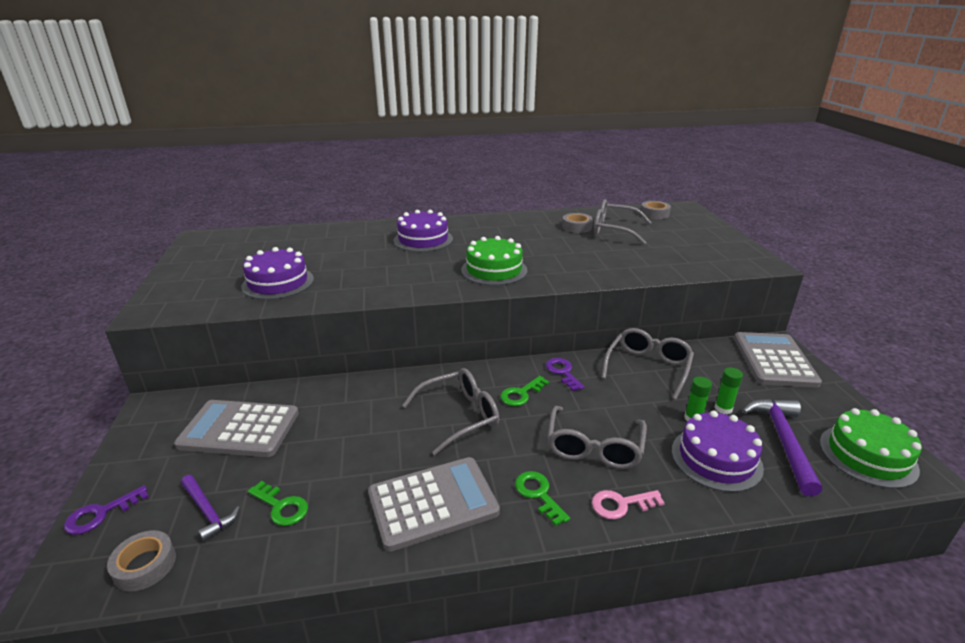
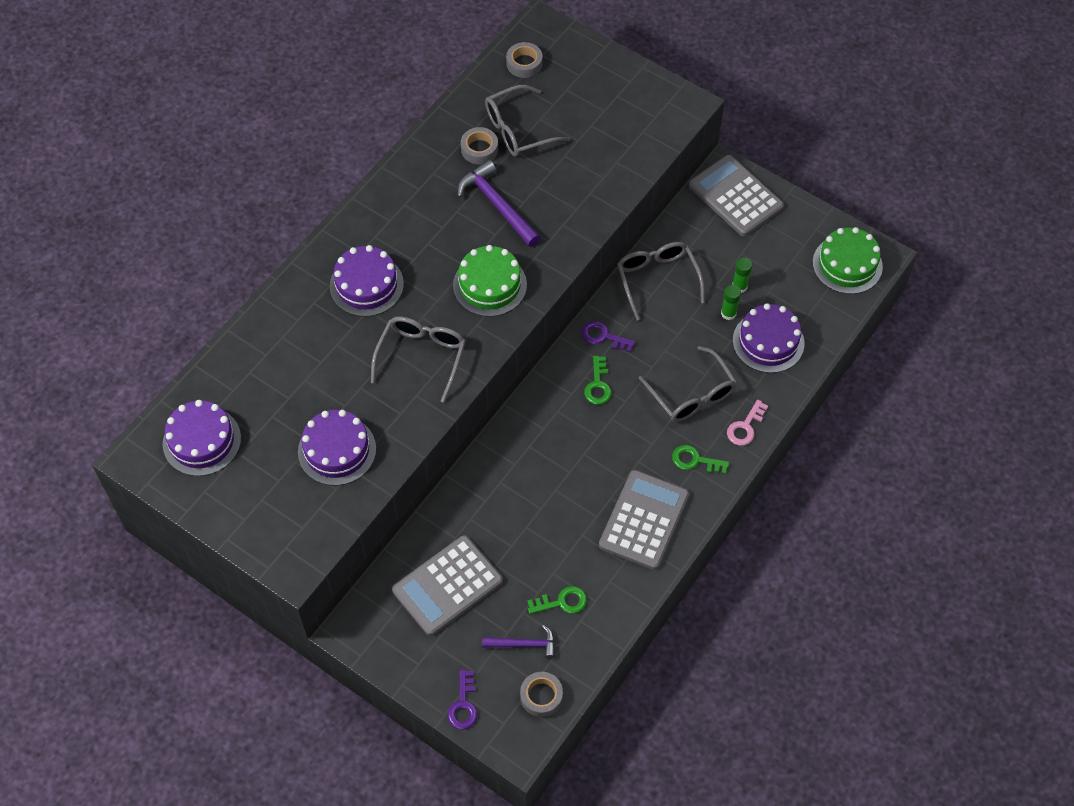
camera: 45 degrees left, 30 degrees up
(234, 246) = (202, 441): none -> purple cake
(460, 416) = (580, 442): grey glasses -> grey glasses (422, 356)
(783, 441) = (795, 291): purple hammer -> purple hammer (497, 205)

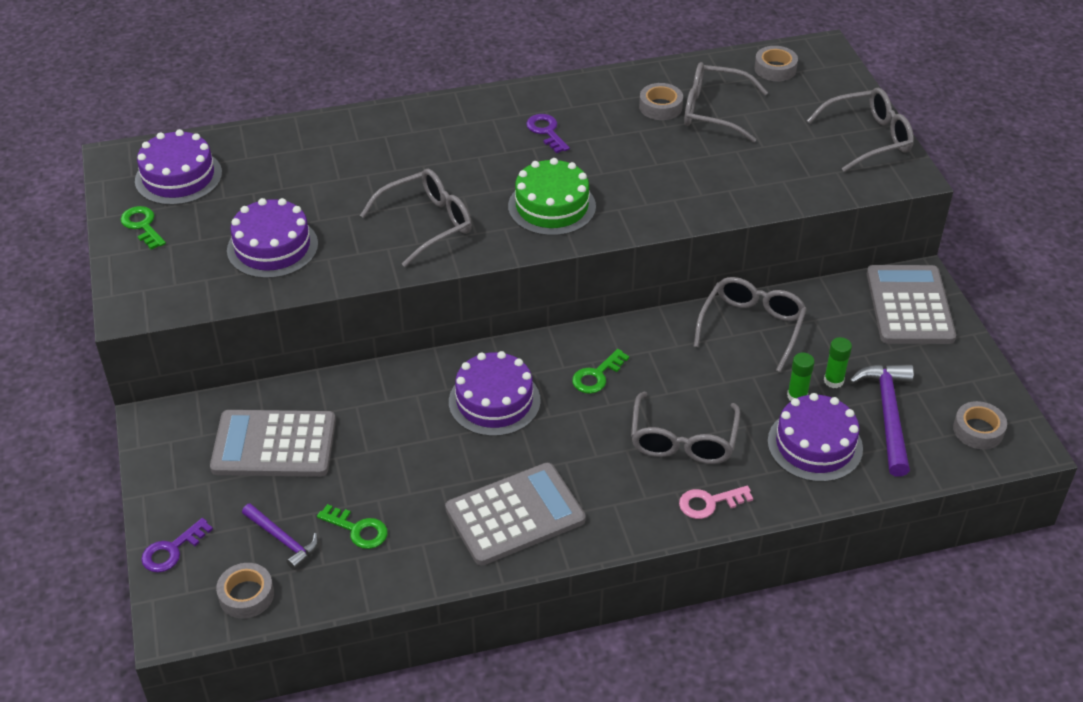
camera: 40 degrees right, 15 degrees down
(366, 285) = (444, 148): purple cake -> purple cake (494, 401)
(497, 205) = (629, 153): purple hammer -> purple hammer (888, 415)
(603, 336) = (646, 341): purple key -> purple key (546, 131)
(637, 88) = (869, 138): none -> grey glasses
(695, 460) = (624, 498): green key -> green key (142, 226)
(847, 264) = (978, 430): green cake -> grey tape

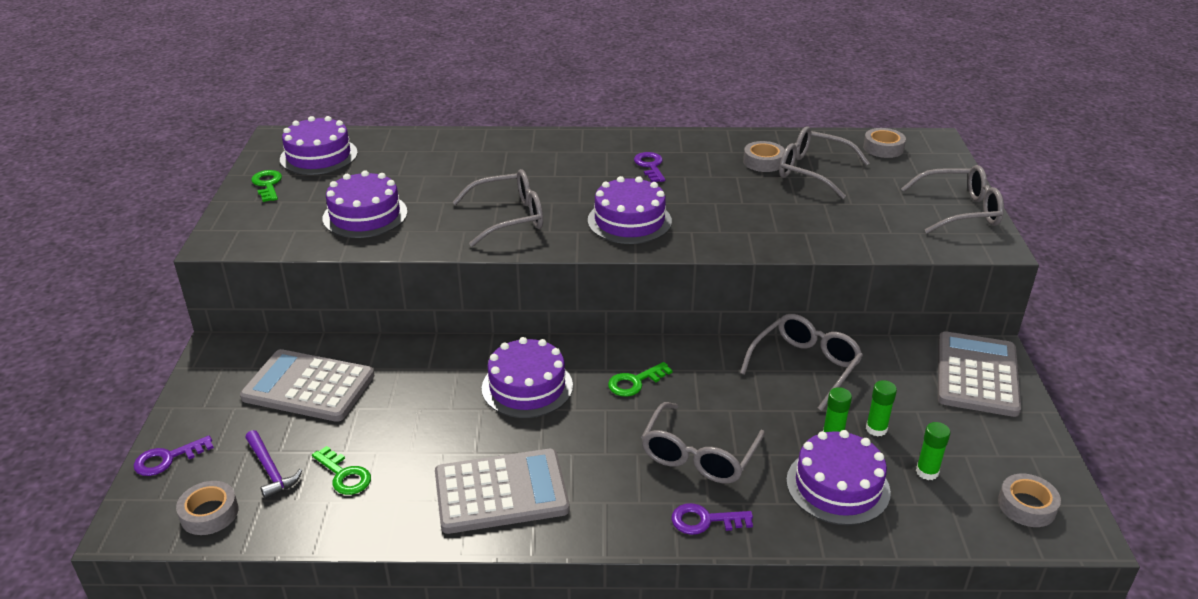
camera: 15 degrees right, 10 degrees down
(552, 206) = (629, 221): green cake -> purple cake
(709, 503) = (705, 520): pink key -> purple key
(888, 415) = (927, 472): purple hammer -> green glue stick

